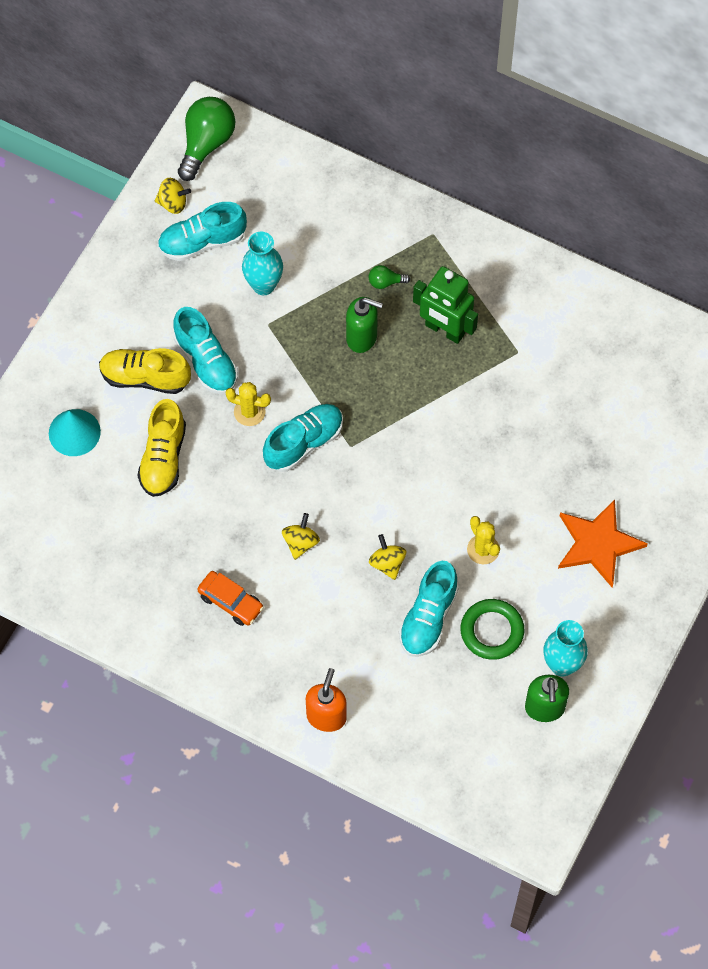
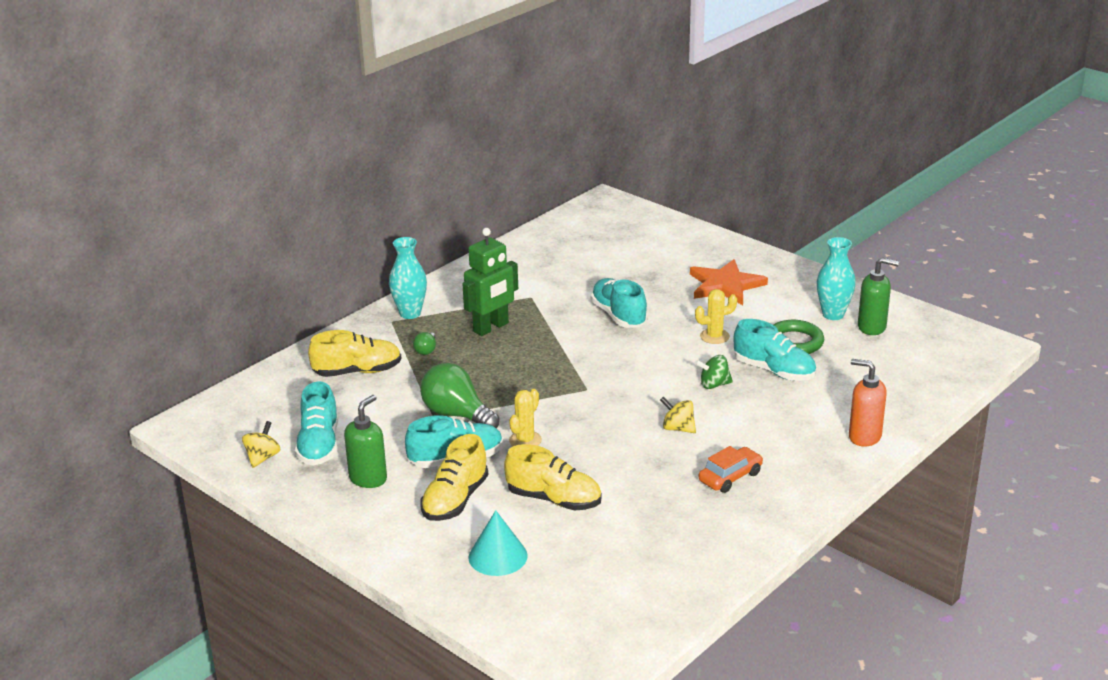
camera: 75 degrees left, 35 degrees down
(206, 143) = (209, 429): green light bulb -> green light bulb (456, 414)
(263, 285) = (390, 415): turquoise vase -> turquoise vase (410, 313)
(304, 443) = (572, 414): turquoise shoe -> turquoise shoe (618, 315)
(331, 233) = (357, 372): none -> yellow shoe
(362, 337) = (476, 369): green soap dispenser -> green soap dispenser (368, 478)
(387, 563) = (714, 385): yellow spinning top -> green spinning top

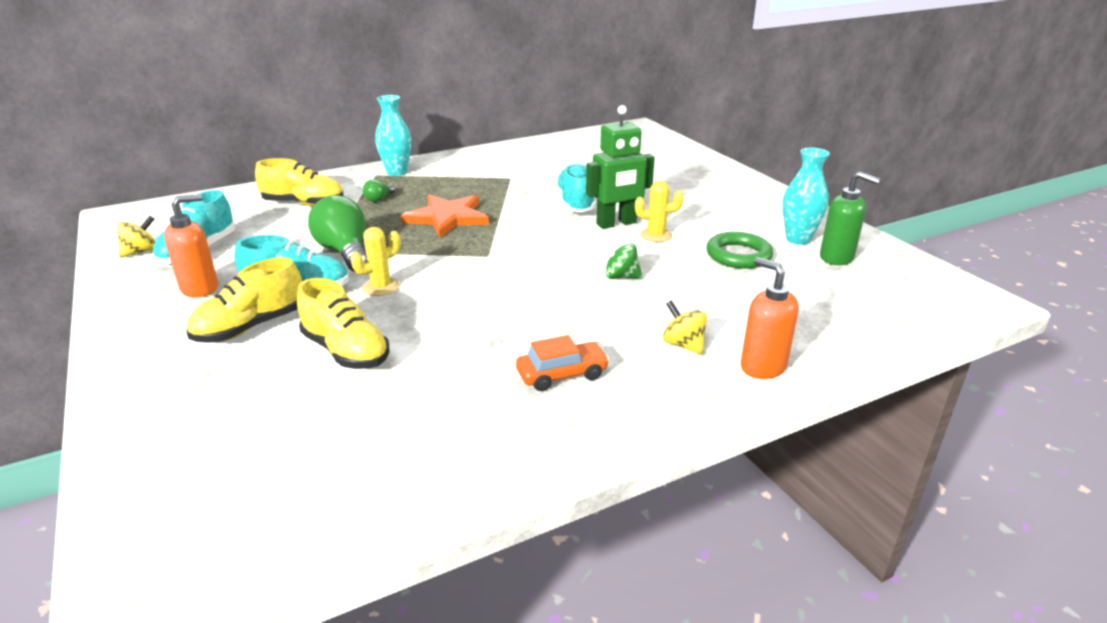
camera: 20 degrees right, 0 degrees up
(368, 478) = (200, 288): green soap dispenser -> orange soap dispenser
(491, 327) = (452, 193): green robot -> green robot (616, 223)
(498, 556) = (220, 398): turquoise cone -> none
(678, 428) = (546, 310): yellow spinning top -> yellow spinning top (683, 345)
(725, 285) = (699, 198): orange star -> orange star (447, 218)
(774, 371) = (697, 277): turquoise shoe -> none

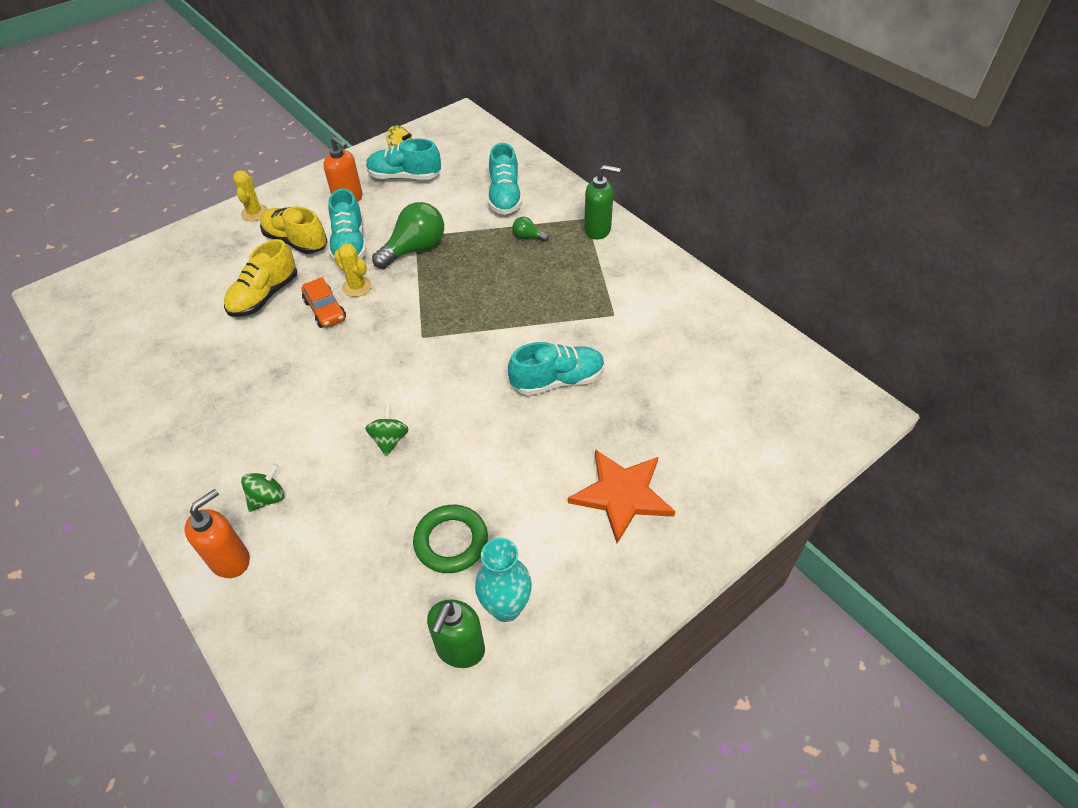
camera: 80 degrees right, 20 degrees up
(304, 204) = (505, 197): yellow shoe -> turquoise shoe
(397, 172) = (598, 230): turquoise vase -> green soap dispenser
(447, 218) = (496, 292): orange star -> orange star (622, 495)
(562, 374) = (228, 420): orange car -> orange car (325, 310)
(616, 223) = (512, 423): green robot -> none
(656, 235) = (488, 460): yellow cactus -> yellow cactus (254, 213)
(683, 345) = (268, 498): yellow spinning top -> green spinning top

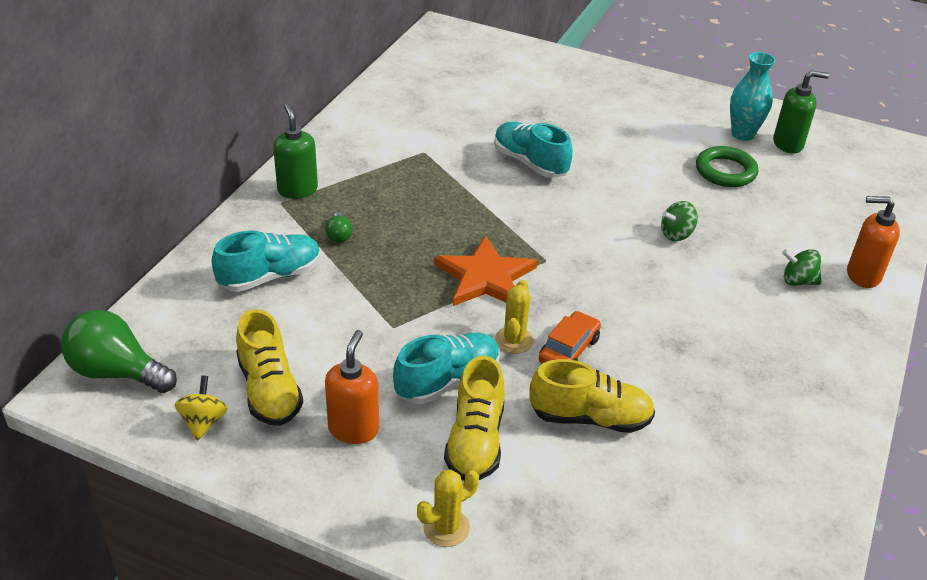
camera: 120 degrees left, 10 degrees down
(404, 177) = (269, 390): turquoise shoe -> yellow shoe
(415, 249) = (417, 317): green light bulb -> green light bulb (117, 372)
(622, 495) = (611, 109): orange star -> orange star (485, 277)

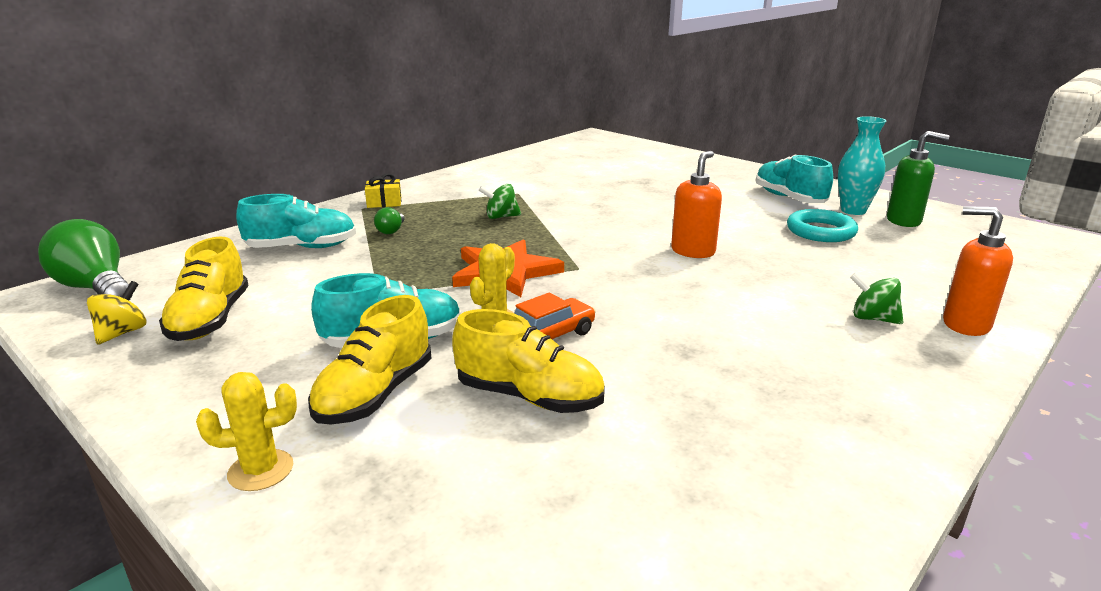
camera: 20 degrees right, 15 degrees down
(297, 190) = (384, 202): green soap dispenser -> yellow gift
(353, 429) = (256, 362): orange soap dispenser -> orange soap dispenser (693, 251)
(530, 163) = (613, 207): turquoise shoe -> turquoise shoe (789, 198)
(676, 234) = (738, 267): green spinning top -> green spinning top (501, 217)
(725, 171) = (820, 231): green ring -> turquoise ring

